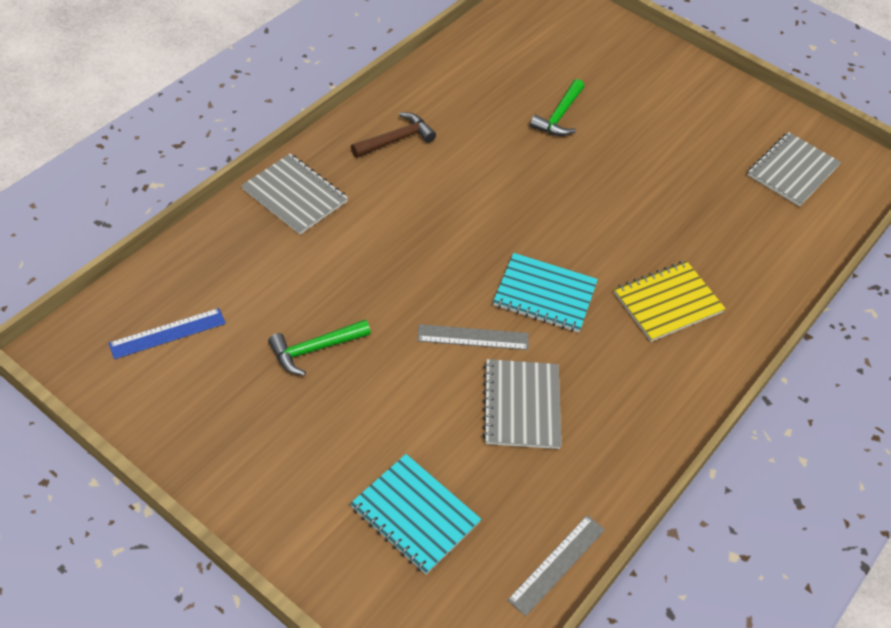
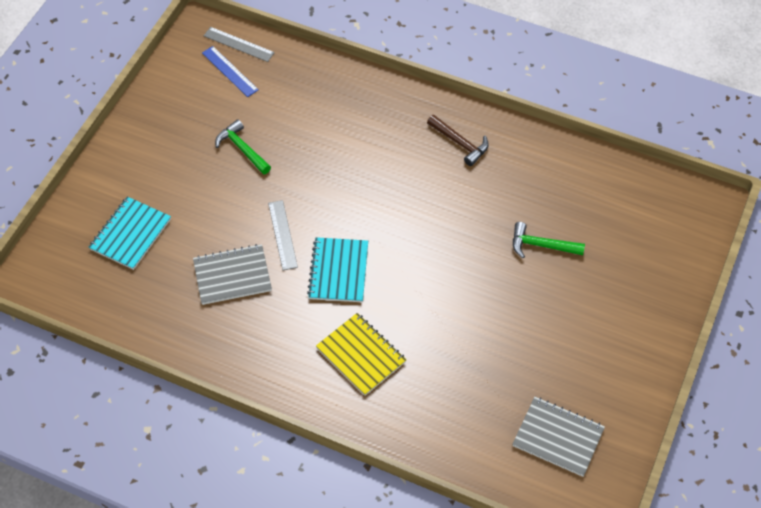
camera: 80 degrees right, 5 degrees up
(295, 195) = (375, 100): grey notebook -> none
(557, 564) = (113, 319): grey ruler -> grey ruler (239, 44)

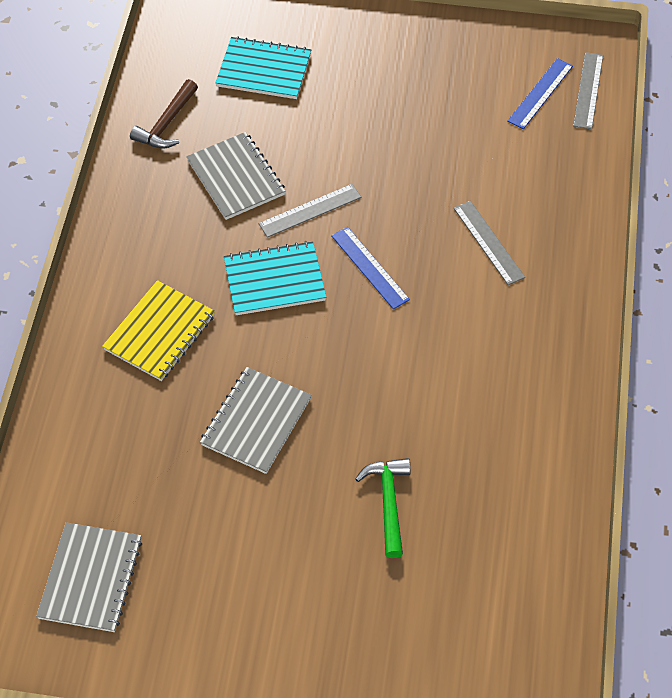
camera: 75 degrees right, 0 degrees up
(242, 149) = (424, 137): green hammer -> none
(347, 210) = (370, 267): none -> blue ruler
(350, 136) = (488, 242): none -> grey ruler
(457, 308) = (256, 421): none -> grey notebook
(460, 143) = (527, 369): brown hammer -> brown hammer (166, 124)

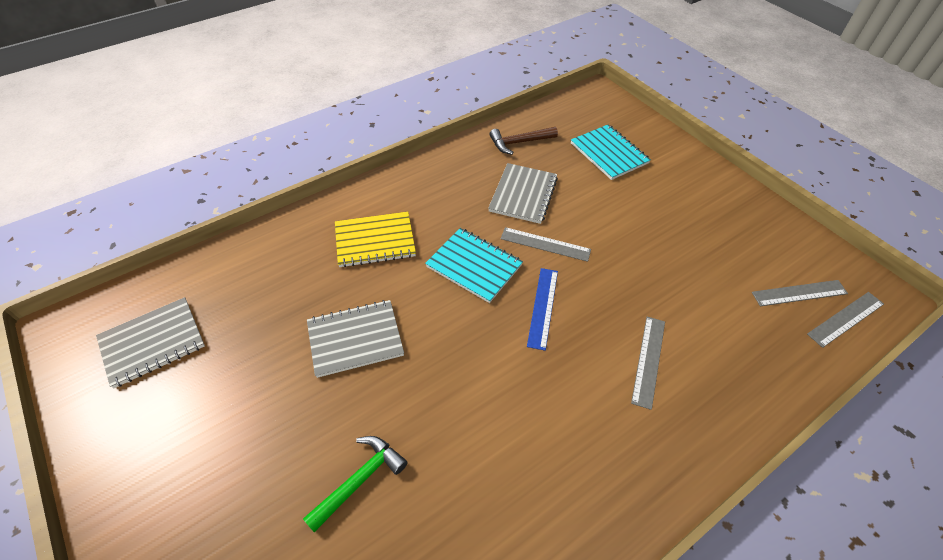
camera: 45 degrees right, 5 degrees down
(540, 93) = (799, 293): blue ruler -> grey ruler

